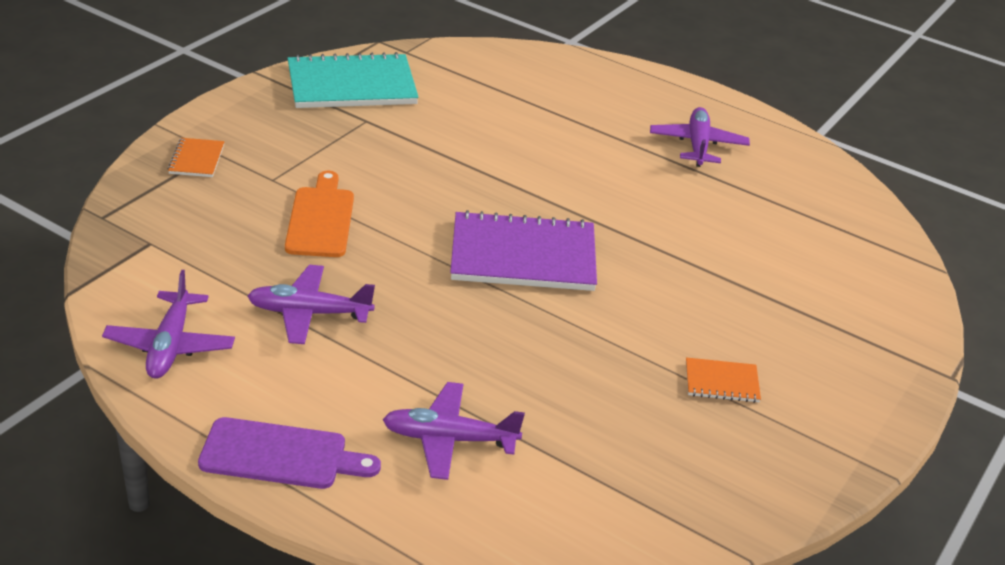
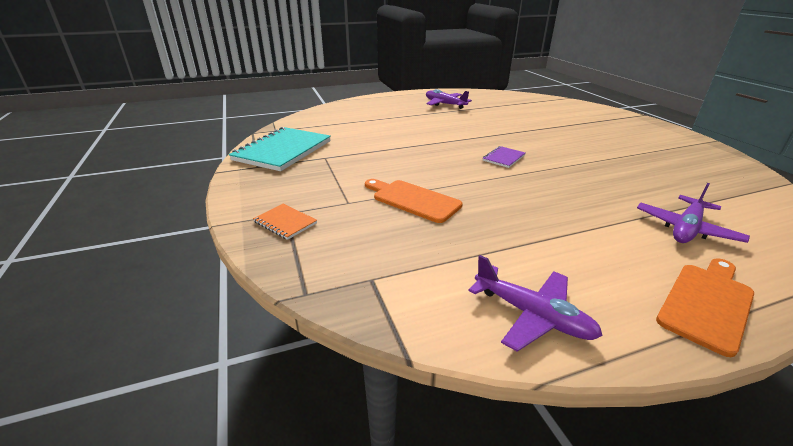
camera: 50 degrees left, 5 degrees down
(281, 455) = (707, 303): purple cutting board -> orange cutting board
(308, 313) = (521, 236): purple plane -> none
(523, 256) = (503, 158): purple notebook -> purple notebook, size x0.46
(721, 382) = (639, 149): orange notebook -> none

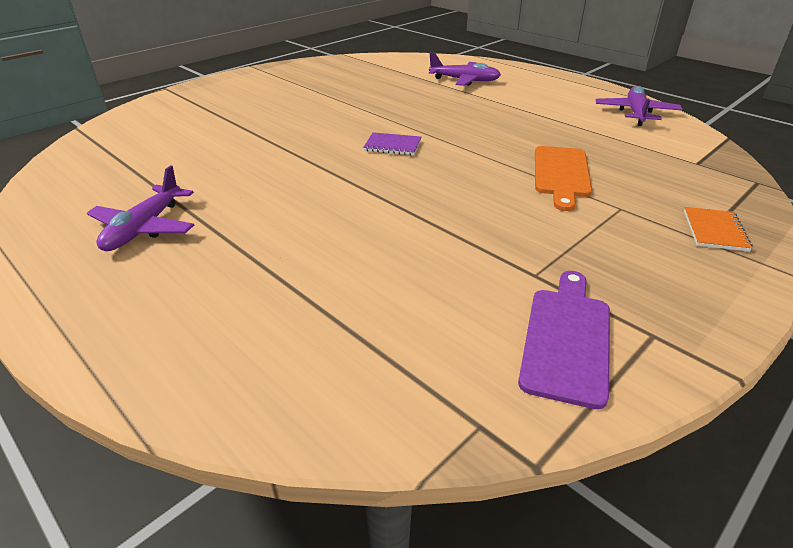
camera: 115 degrees left, 5 degrees up
(283, 151) = (567, 339): turquoise notebook -> purple cutting board
(707, 303) = (550, 79): orange cutting board -> none

